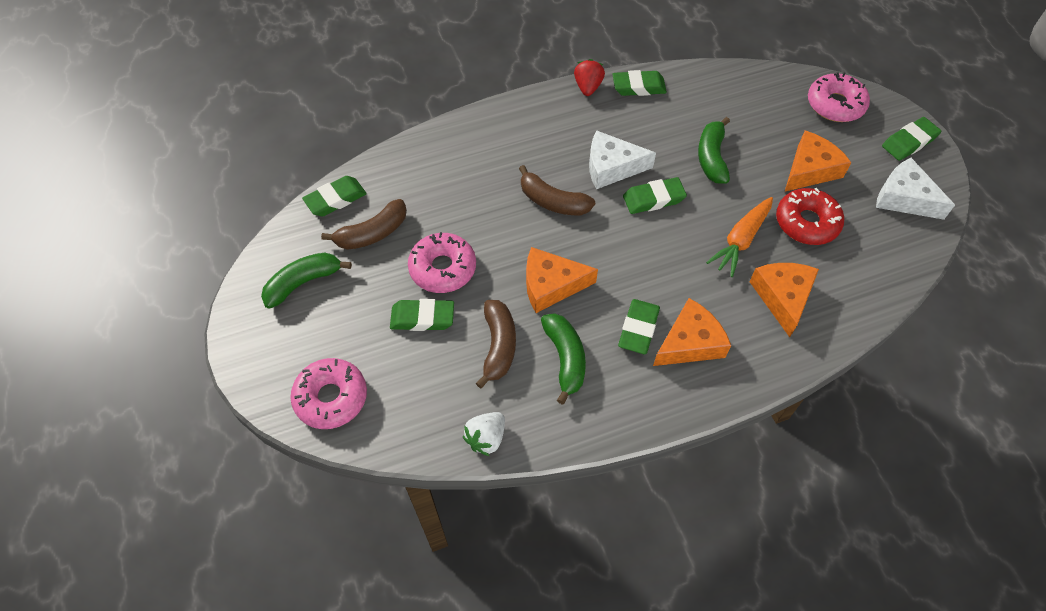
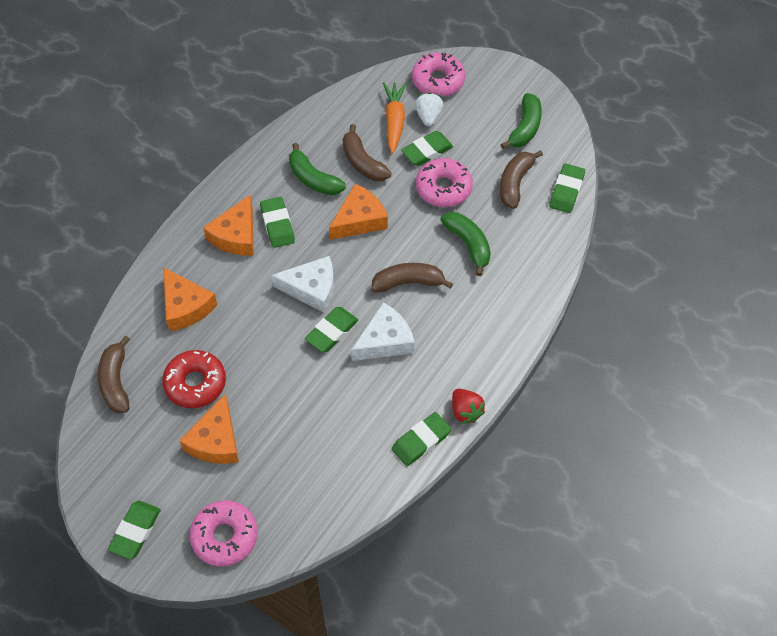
camera: 145 degrees right, 0 degrees up
(486, 438) = (327, 111): white strawberry -> white strawberry (428, 116)
(711, 158) = (308, 401): green banana -> green banana (468, 244)
(740, 240) = (241, 335): orange carrot -> orange carrot (394, 121)
(885, 263) = (116, 382): none -> brown banana
(904, 198) = (120, 459): white cheese -> white cheese (312, 289)

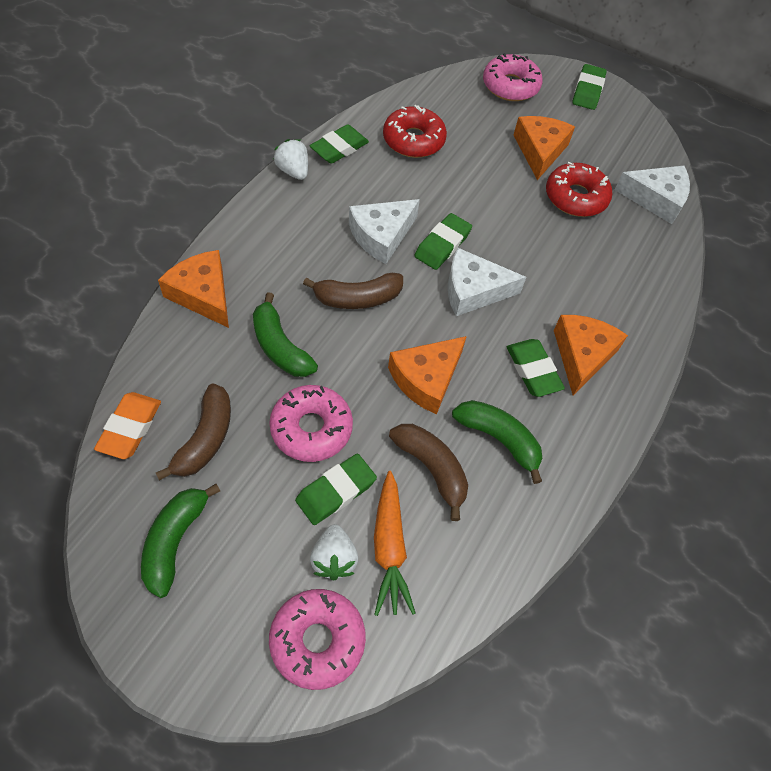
camera: 170 degrees right, 0 degrees up
(116, 382) = (656, 199): brown banana -> white cheese
(186, 306) = (613, 271): orange cheese -> orange cheese (203, 294)
(345, 453) = (413, 140): none -> red donut
(465, 411) = (293, 171): red strawberry -> white strawberry
(566, 191) = (130, 428): green eraser -> orange eraser

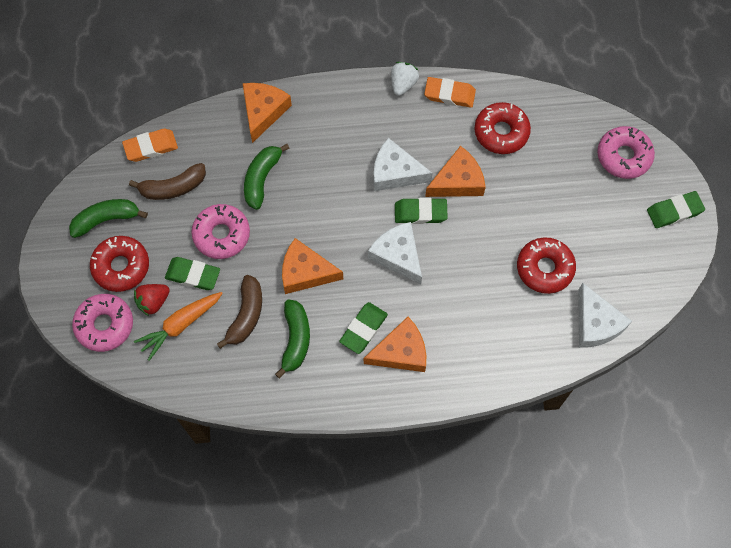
camera: 60 degrees right, 10 degrees up
(254, 566) = (121, 266): none -> red donut
(334, 559) = (153, 302): white strawberry -> red strawberry
(339, 148) = (449, 94): green eraser -> orange eraser
(357, 298) = (332, 194): brown banana -> none
(539, 151) = (570, 217): orange cheese -> orange cheese (458, 181)

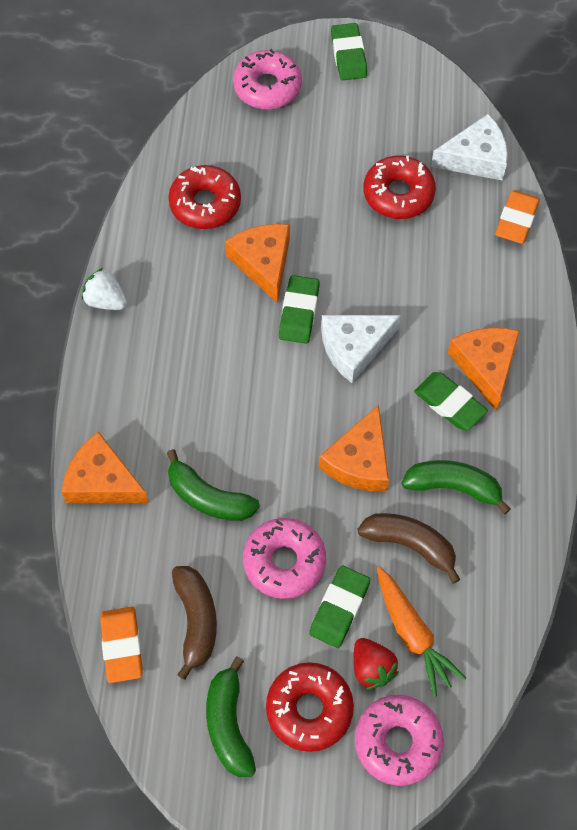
camera: 80 degrees left, 5 degrees down
(395, 172) = (235, 331): white cheese -> none
(449, 94) = (136, 250): orange eraser -> orange eraser (516, 220)

